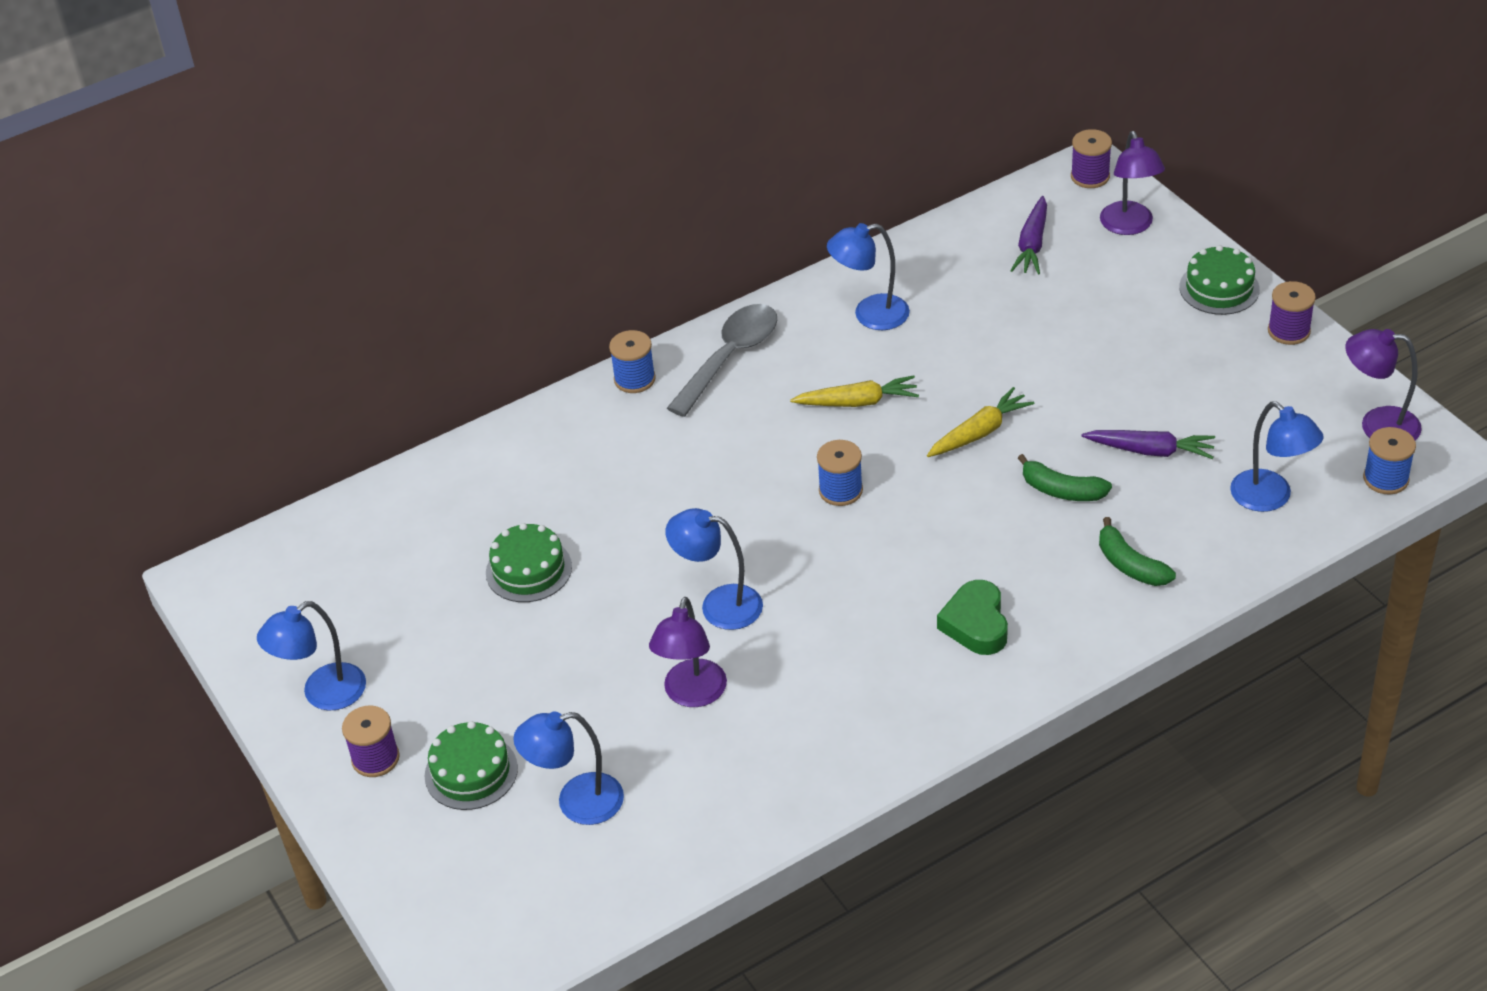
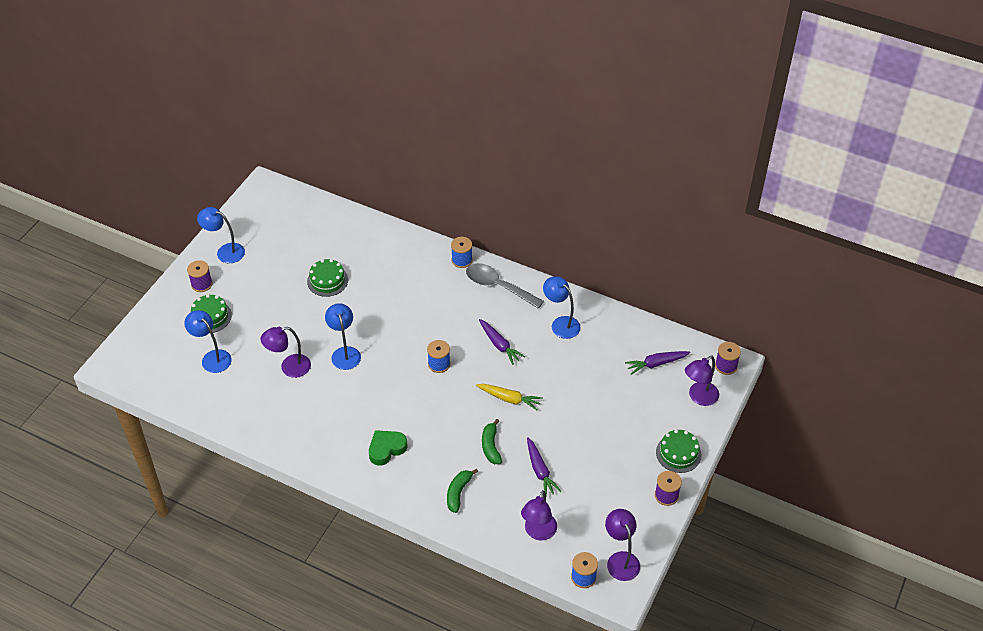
camera: 55 degrees right, 5 degrees up
(730, 357) = (498, 286): grey spoon -> grey spoon turned 150 degrees counterclockwise
(857, 402) = (499, 345): yellow carrot -> purple carrot
(1270, 498) = (538, 532): blue lamp -> purple lamp

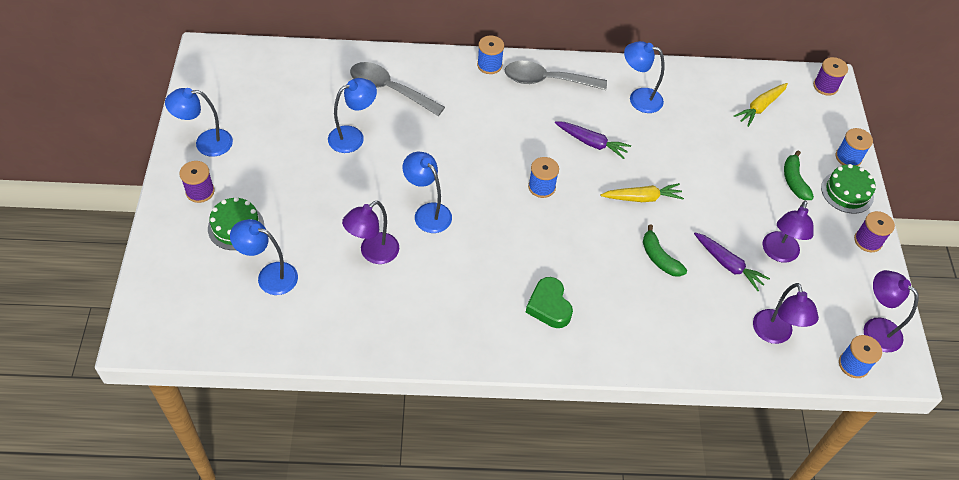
camera: 30 degrees left, 5 degrees up
(327, 281) = (353, 136): green cake -> blue lamp
(375, 255) = (389, 90): none -> grey spoon
(386, 449) = (549, 306): green heart -> green heart turned 45 degrees counterclockwise
(458, 492) = (661, 324): green banana -> green banana (794, 181)
(656, 364) = (760, 107): purple carrot -> yellow carrot
(699, 397) = (824, 127): purple lamp -> purple lamp (778, 253)
(700, 428) = (848, 157): none -> blue spool

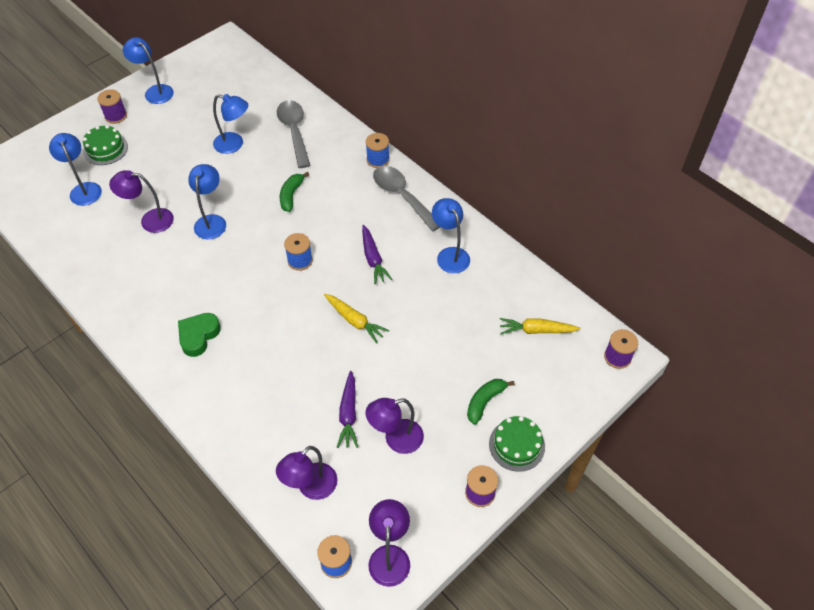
camera: 50 degrees right, 0 degrees up
(659, 258) = (309, 368): green banana -> green banana (291, 195)
(848, 157) = (556, 422): blue spool -> none

